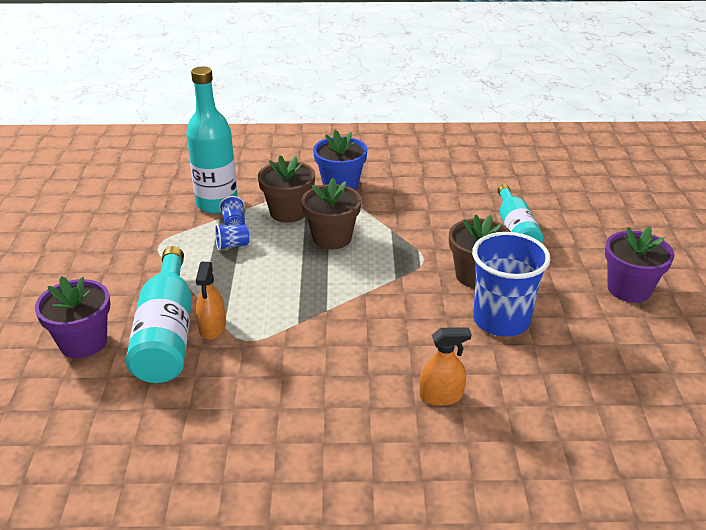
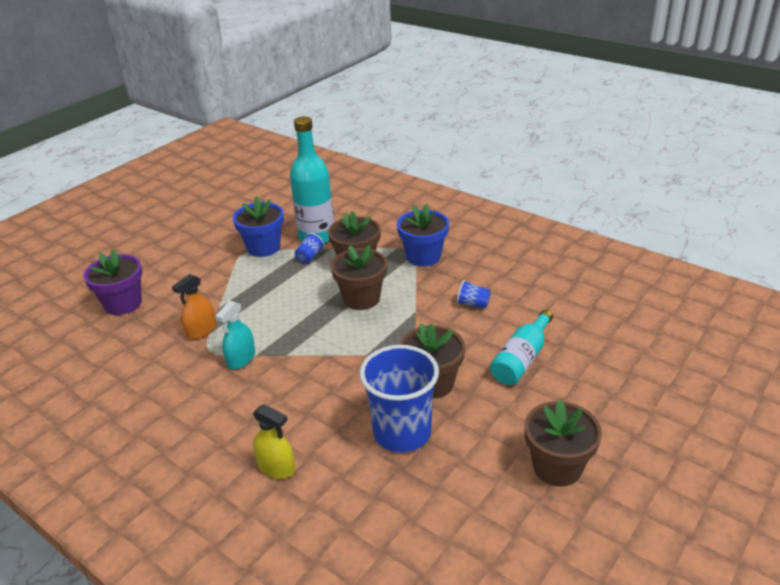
camera: 40 degrees right, 0 degrees up
(167, 334) = (171, 321): turquoise bottle -> none
(173, 232) = (263, 247): none -> blue flower pot
(232, 245) = (287, 274): blue cup -> blue cup (473, 304)
(288, 332) = (241, 359): none -> turquoise spray bottle
(441, 396) = (276, 467): orange spray bottle -> yellow spray bottle
(629, 289) = (557, 467): purple flower pot -> brown flower pot

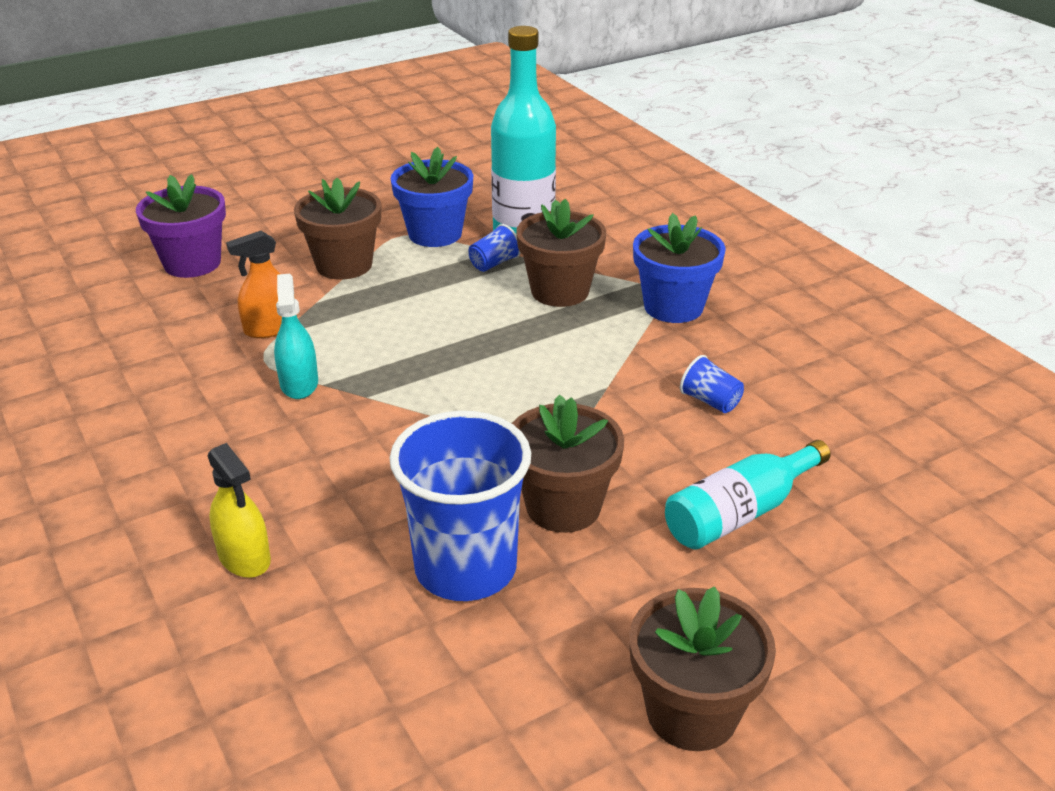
camera: 20 degrees right, 0 degrees up
(241, 359) = (299, 383): turquoise spray bottle -> turquoise spray bottle turned 120 degrees clockwise
(361, 298) = (533, 345): brown flower pot -> brown flower pot (344, 265)

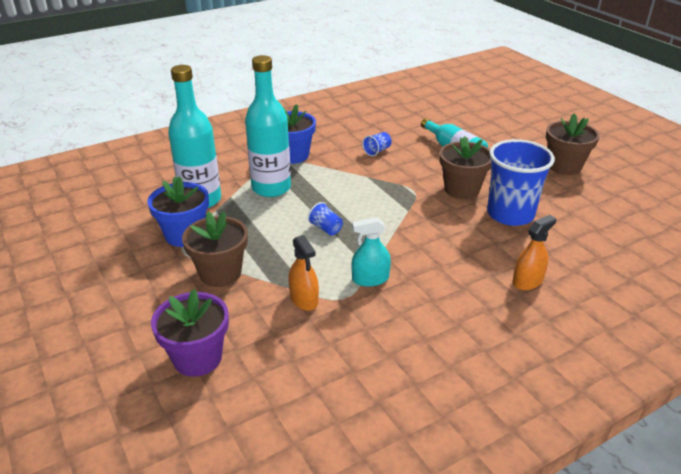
camera: 90 degrees left, 0 degrees up
(244, 557) = (527, 281): yellow spray bottle -> orange spray bottle
(494, 263) = (233, 210): blue cup -> blue cup (326, 228)
(560, 291) = (271, 188): brown flower pot -> turquoise bottle

